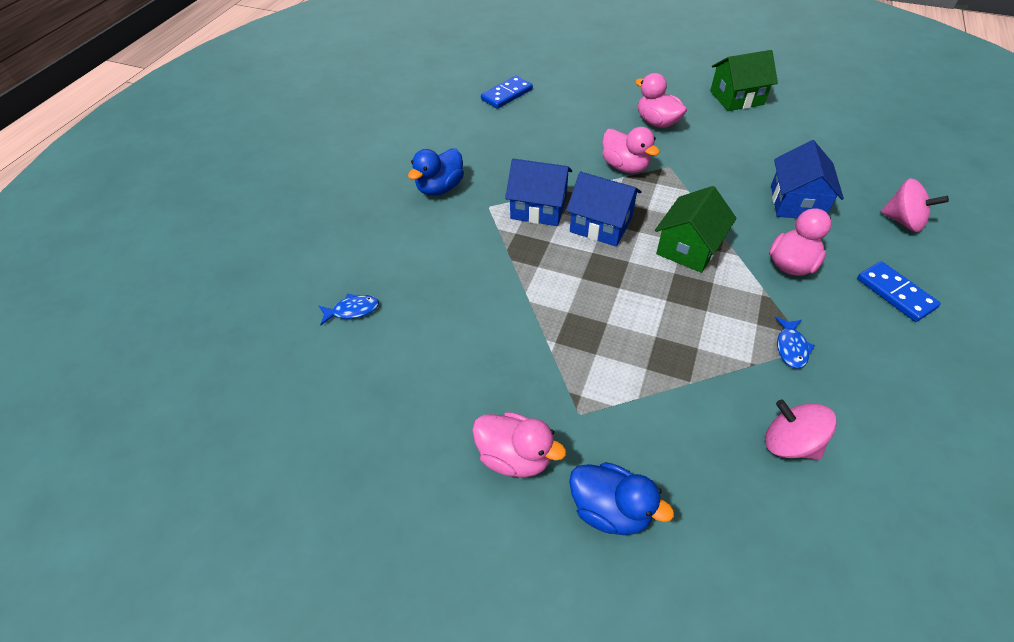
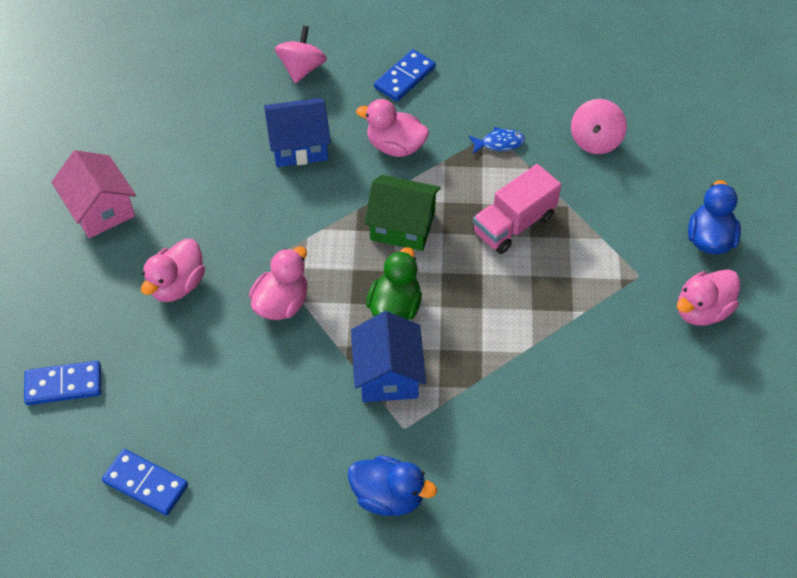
camera: 110 degrees left, 5 degrees up
(352, 310) = (620, 508): blue fish -> none
(515, 457) = (702, 310): pink duck -> pink duck turned 135 degrees counterclockwise
(591, 73) = (64, 385): none -> blue domino
(601, 225) = (395, 307): blue house -> green duck
(673, 327) = (513, 224): none -> pink truck
(736, 98) = (100, 209): green house -> pink house

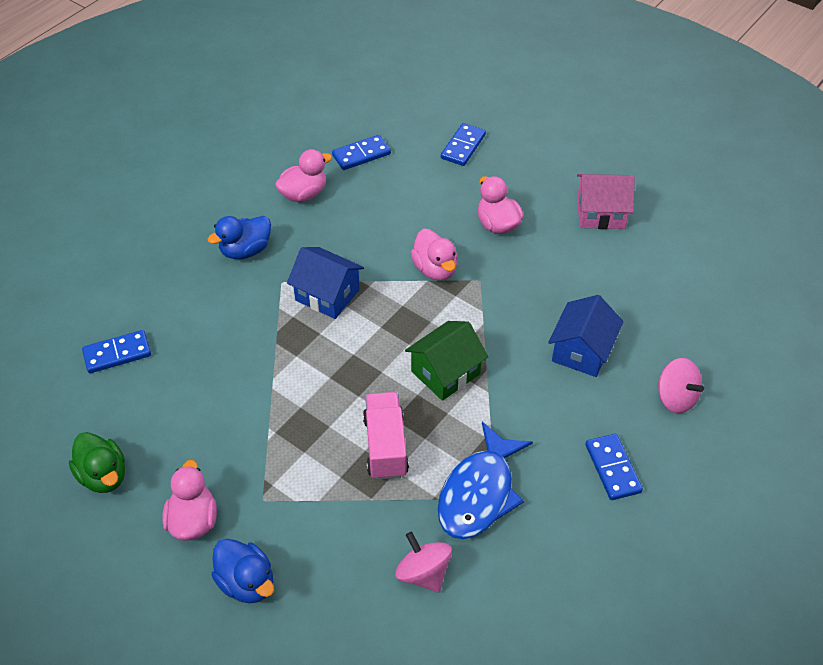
camera: 125 degrees right, 5 degrees down
(395, 146) = (533, 414): pink duck -> pink duck (304, 194)
(395, 307) = (376, 327): green duck -> green duck (103, 475)
(499, 143) = (479, 492): blue fish -> blue fish, size x2.26
(616, 512) = (117, 353): none -> blue domino

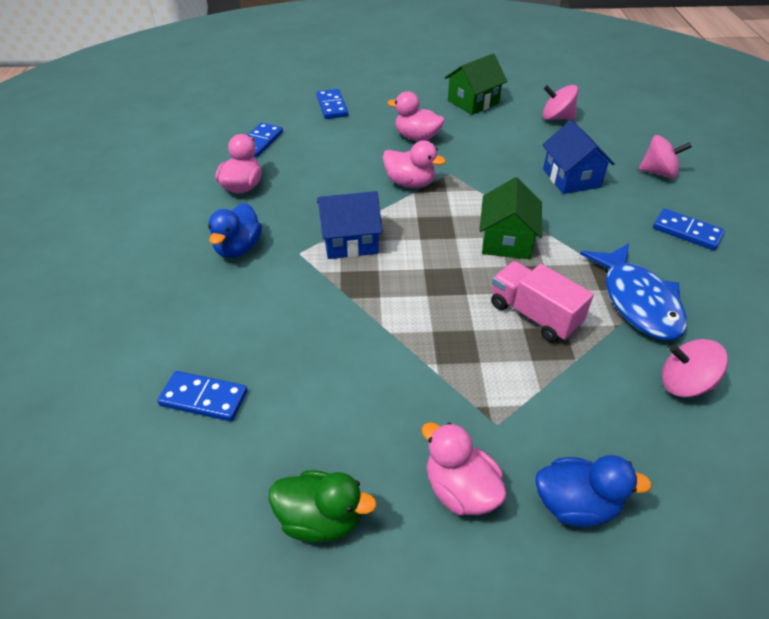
camera: 40 degrees left, 5 degrees down
(117, 353) = (204, 398): blue domino -> blue domino turned 75 degrees clockwise
(600, 213) = (473, 102): pink house -> green house
(660, 279) = (556, 117): none -> pink spinning top

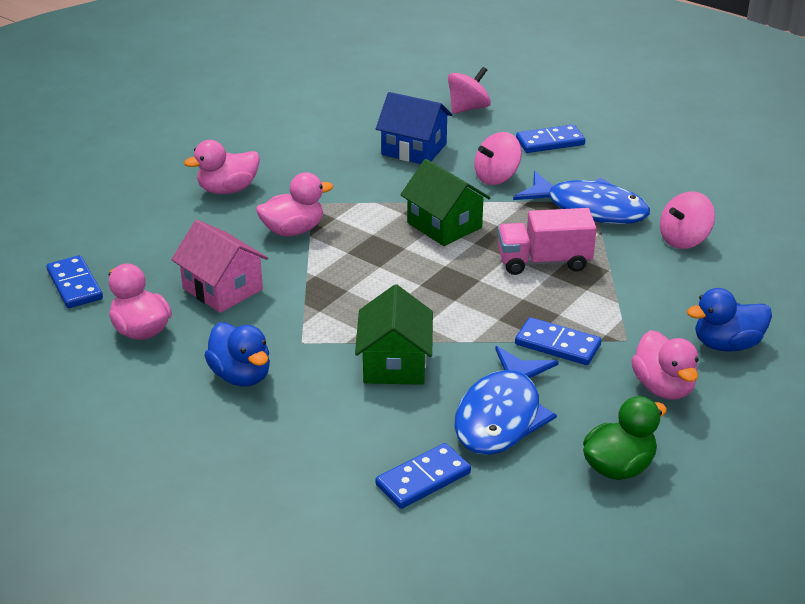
camera: 50 degrees left, 10 degrees down
(316, 191) = (222, 289): none -> pink house
(318, 400) = (501, 415): none -> blue fish
(332, 106) = (85, 209): blue domino -> blue domino (557, 344)
(350, 241) = (327, 305): blue house -> none
(460, 490) = (663, 387): pink duck -> pink duck turned 105 degrees counterclockwise
(473, 102) = (223, 129): green house -> green house (394, 363)
(556, 117) = (321, 104): pink spinning top -> pink spinning top (496, 177)
(575, 504) = (726, 344): blue duck -> blue duck turned 150 degrees counterclockwise

